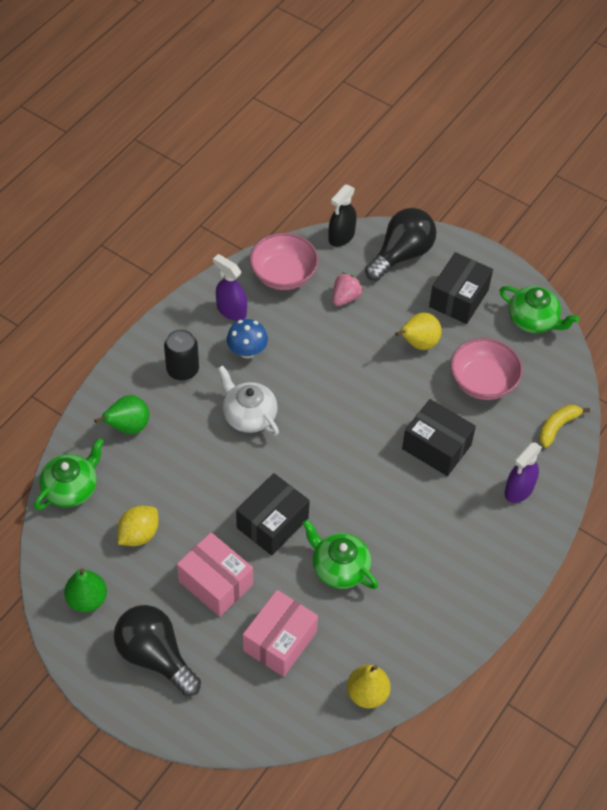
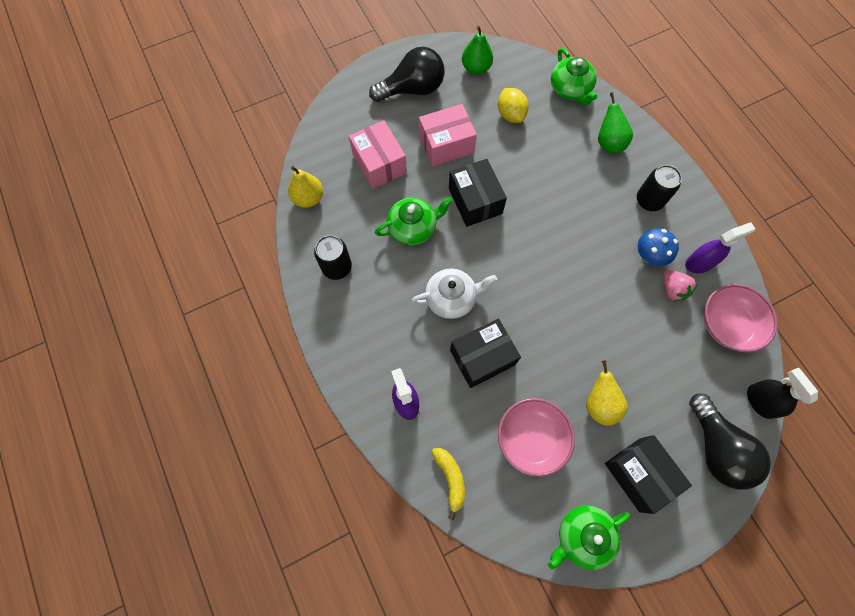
camera: 120 degrees right, 15 degrees up
(249, 415) = (582, 228): white teapot -> white teapot (452, 298)
(345, 297) = (679, 366): pink strawberry -> pink strawberry (672, 290)
(429, 619) = (337, 267): none -> black can

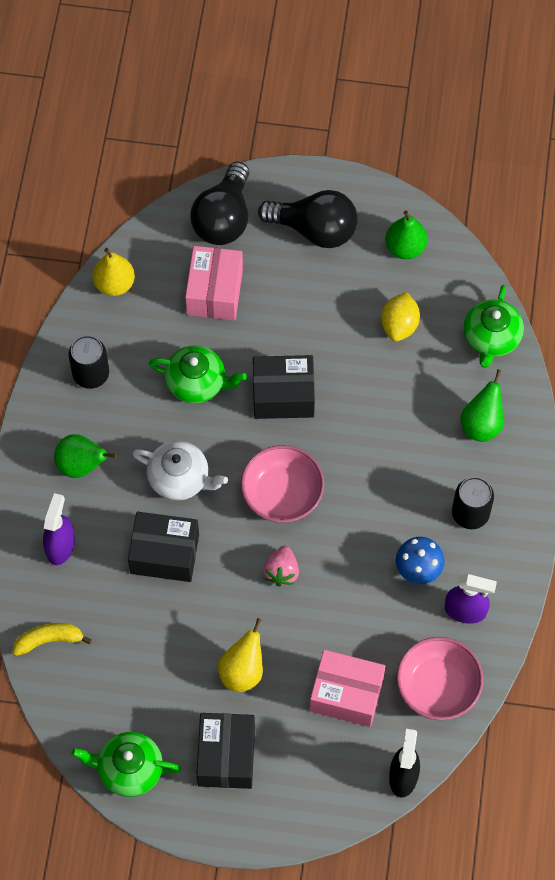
camera: 35 degrees right, 5 degrees down
(377, 334) = (81, 465): none -> green pear
(446, 144) = (302, 315): pink box -> pink box (346, 694)
(450, 478) = (49, 640): yellow banana -> yellow banana turned 120 degrees counterclockwise
(475, 201) = (283, 395): black box -> black box turned 75 degrees clockwise
(531, 439) = (151, 657): pink bowl -> pink bowl (282, 494)
(672, 290) = (411, 617): pink strawberry -> pink strawberry (281, 571)
(716, 448) = (320, 785): black light bulb -> black light bulb (223, 218)

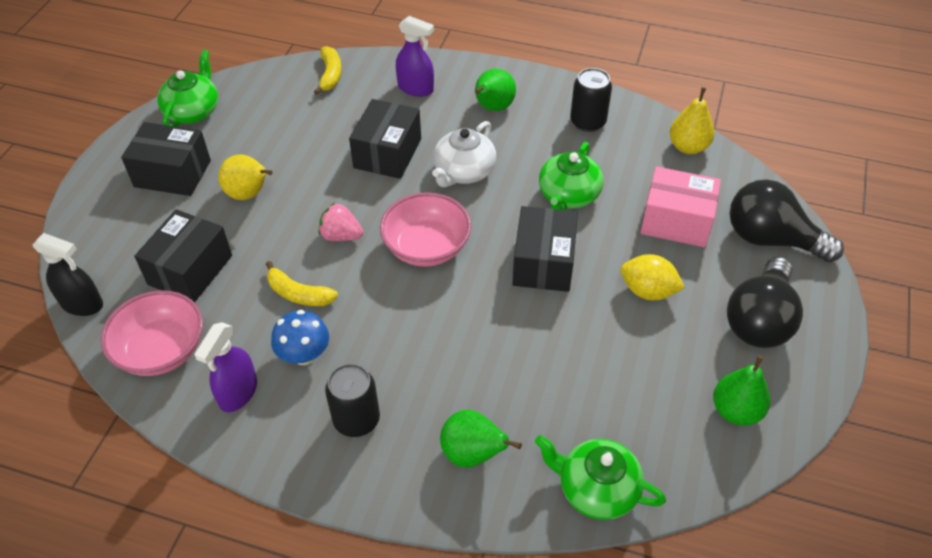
camera: 100 degrees right, 15 degrees down
(346, 694) = (190, 270): pink box -> black box
(356, 591) = (299, 294): none -> yellow banana
(399, 325) = (623, 386): yellow lemon -> yellow lemon (648, 291)

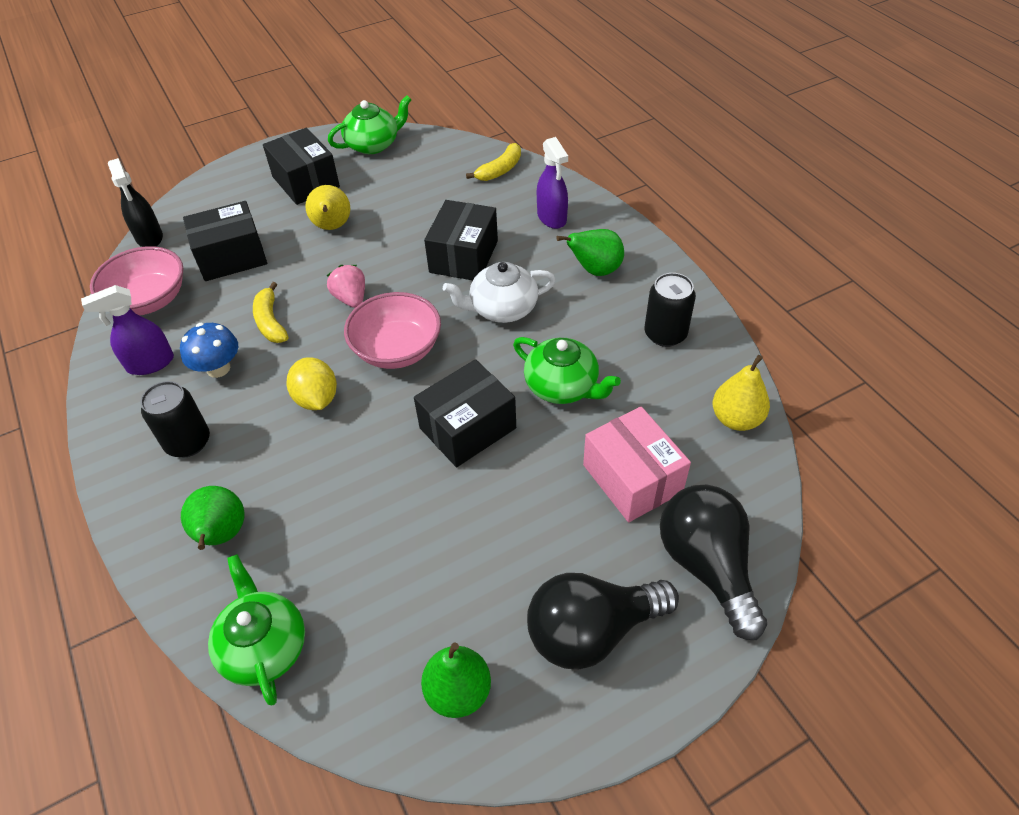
camera: 45 degrees right, 0 degrees up
(387, 153) = (463, 256): black box -> black box turned 45 degrees counterclockwise
(568, 196) = (562, 386): green teapot -> green teapot turned 120 degrees counterclockwise
(648, 291) = (523, 520): yellow lemon -> yellow lemon (316, 399)

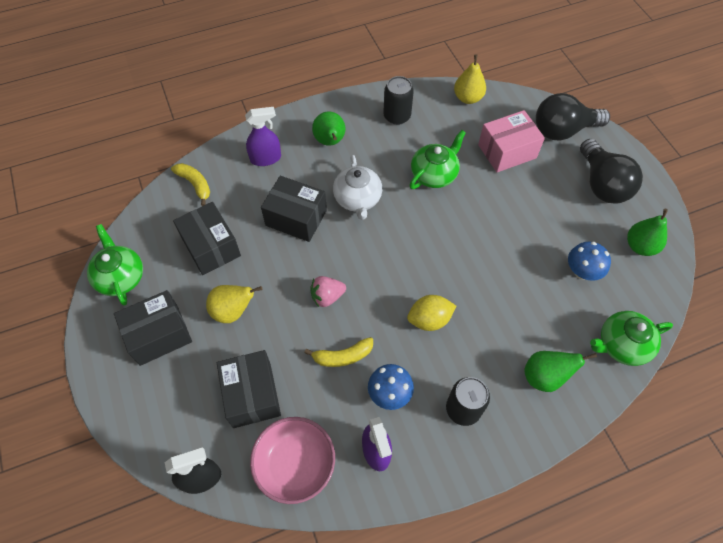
camera: 85 degrees left, 10 degrees up
(397, 349) = (388, 266): pink bowl -> none
(399, 590) = (582, 271): none -> blue mushroom
(467, 428) = (464, 228): black box -> black box (211, 247)

